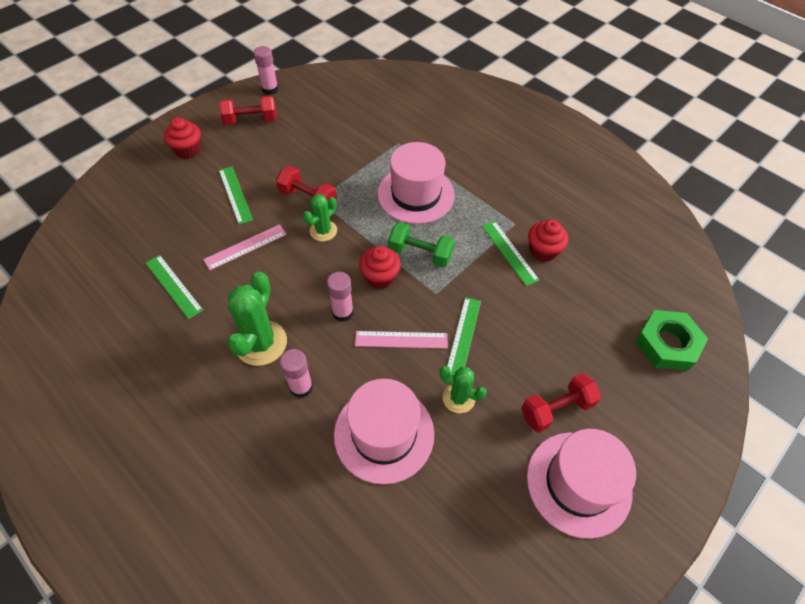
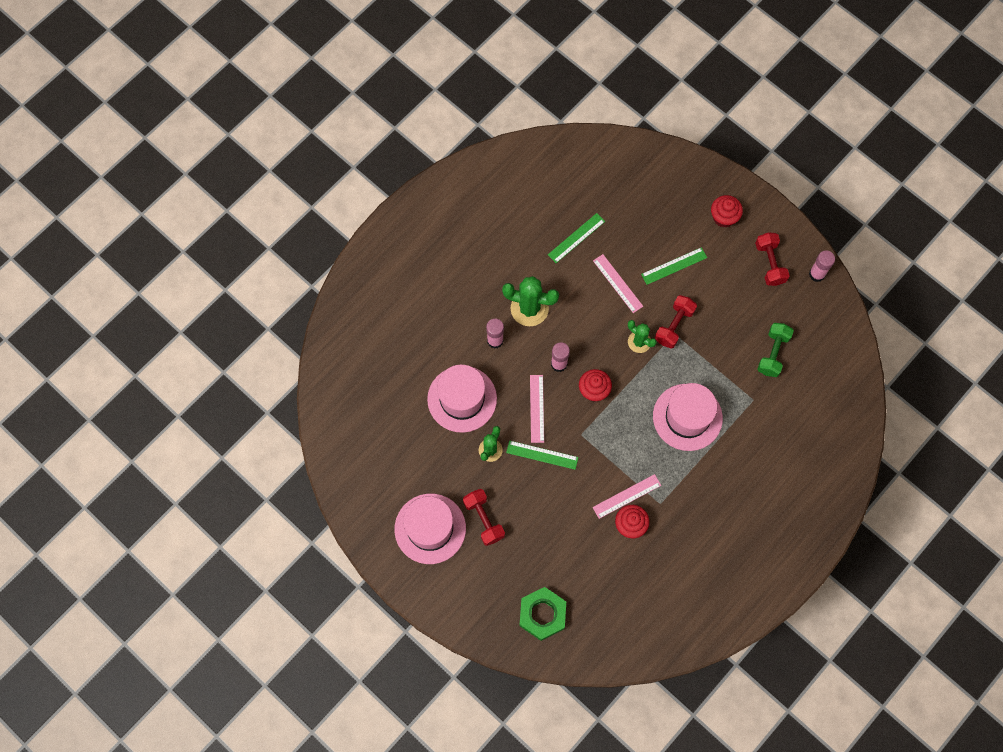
camera: 90 degrees right, 15 degrees up
(420, 253) = (620, 421): green dumbbell -> green dumbbell (773, 353)
(510, 252) = (627, 496): green ruler -> pink ruler

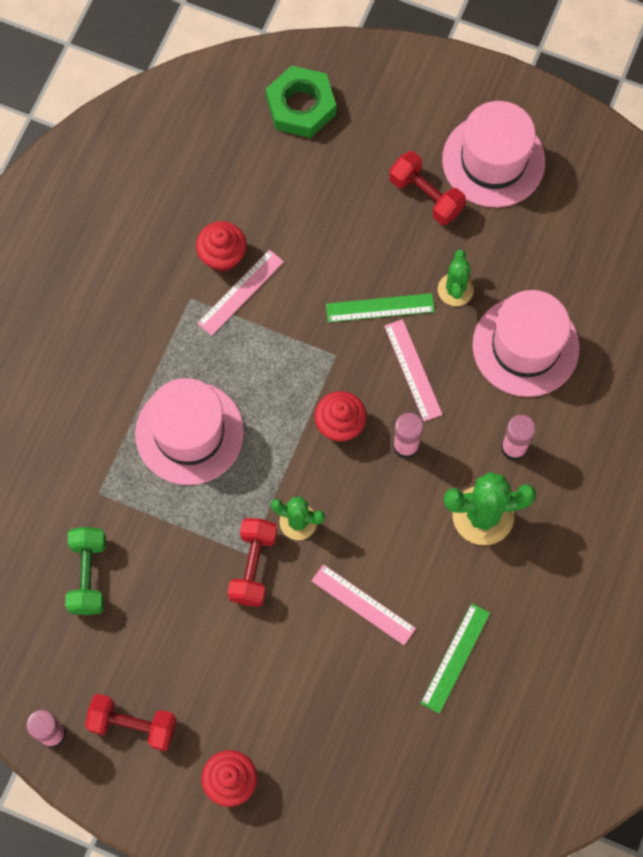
camera: 160 degrees right, 0 degrees up
(674, 266) = (285, 666): green ruler -> none
(769, 263) = (133, 725): red dumbbell -> red dumbbell turned 45 degrees counterclockwise

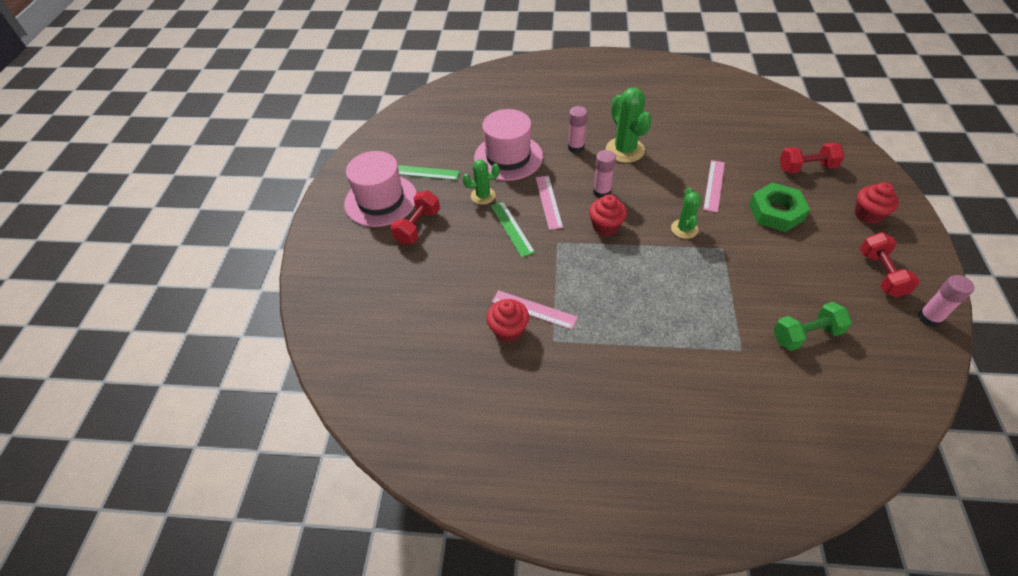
camera: 105 degrees left, 20 degrees down
(189, 433) = (660, 307): pink hat -> none
(253, 566) = (729, 243): red dumbbell -> red dumbbell (806, 168)
(301, 106) = (360, 318): green nut -> green nut (776, 212)
(413, 370) = (548, 202): pink ruler -> pink ruler turned 60 degrees counterclockwise
(455, 657) = (715, 141): green ruler -> green ruler (424, 172)

